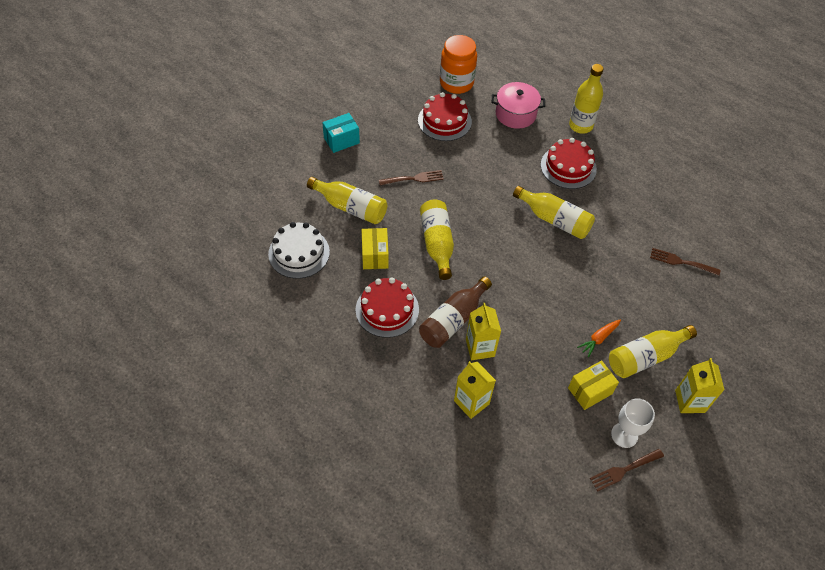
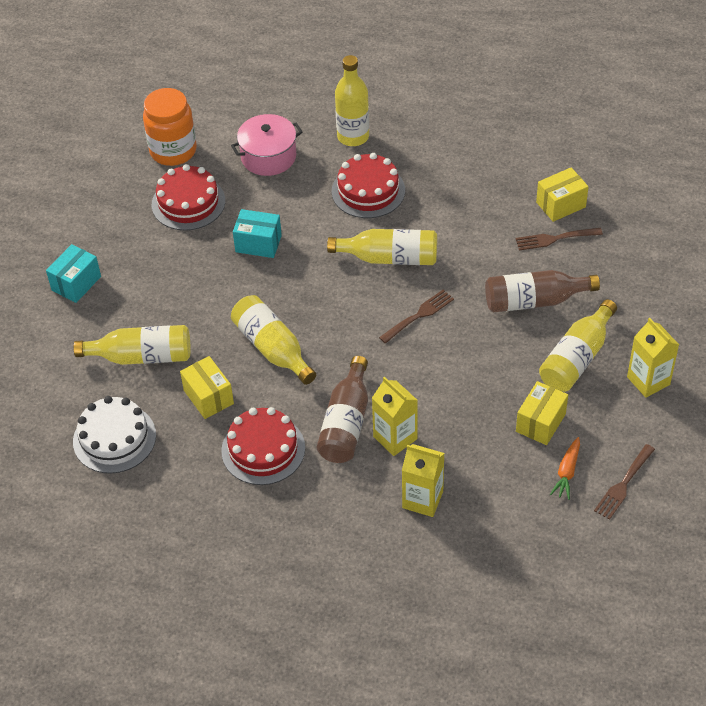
camera: 25 degrees left, 5 degrees down
(414, 178) = (196, 287): brown fork -> brown fork (419, 315)
(472, 168) = (258, 243): none -> turquoise box
(599, 339) = (517, 364): orange carrot -> orange carrot (567, 472)
(624, 435) = (603, 449): white goblet -> none
(639, 299) = (534, 301): none -> brown bottle
(700, 239) = (561, 205): none -> yellow box

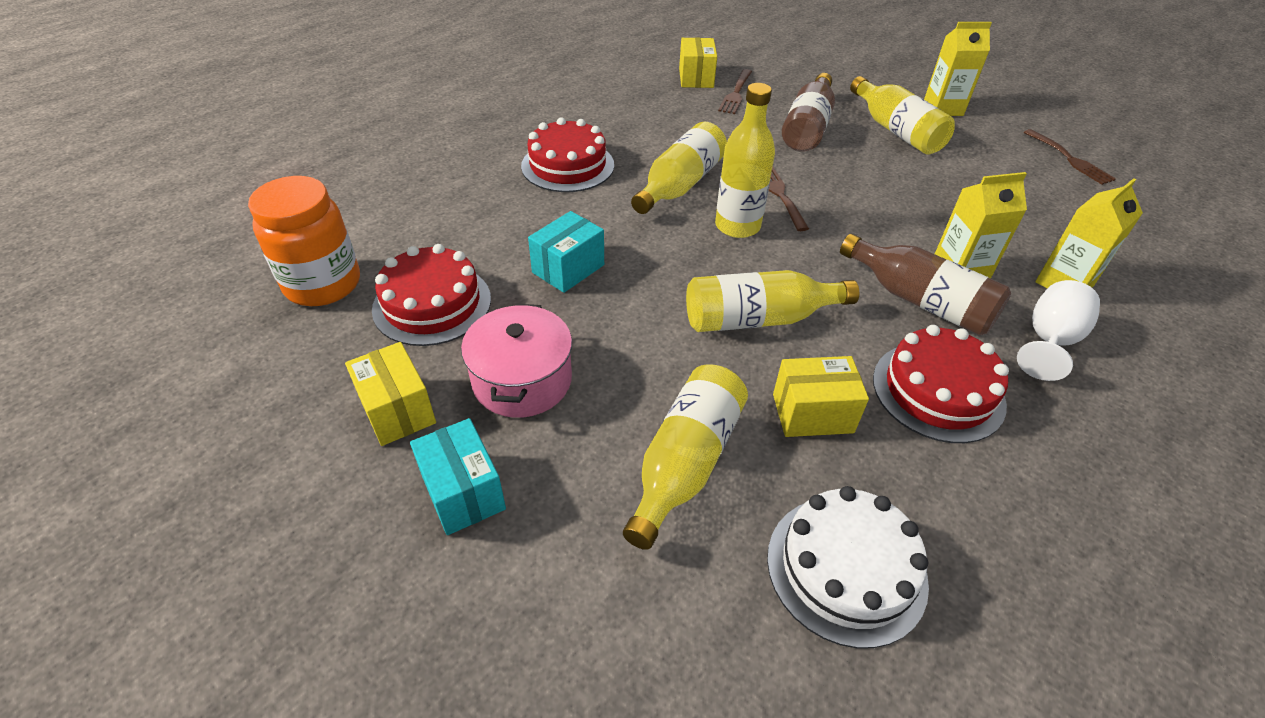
camera: 65 degrees left, 5 degrees down
(268, 156) = (434, 212): pink pot -> pink pot (522, 380)
(349, 498) = (1049, 341): none -> white goblet
(353, 136) = (477, 148): yellow bottle -> yellow bottle (737, 226)
(540, 422) = (973, 175): yellow box -> yellow box (397, 410)
(567, 472) = (1046, 182): orange carrot -> none

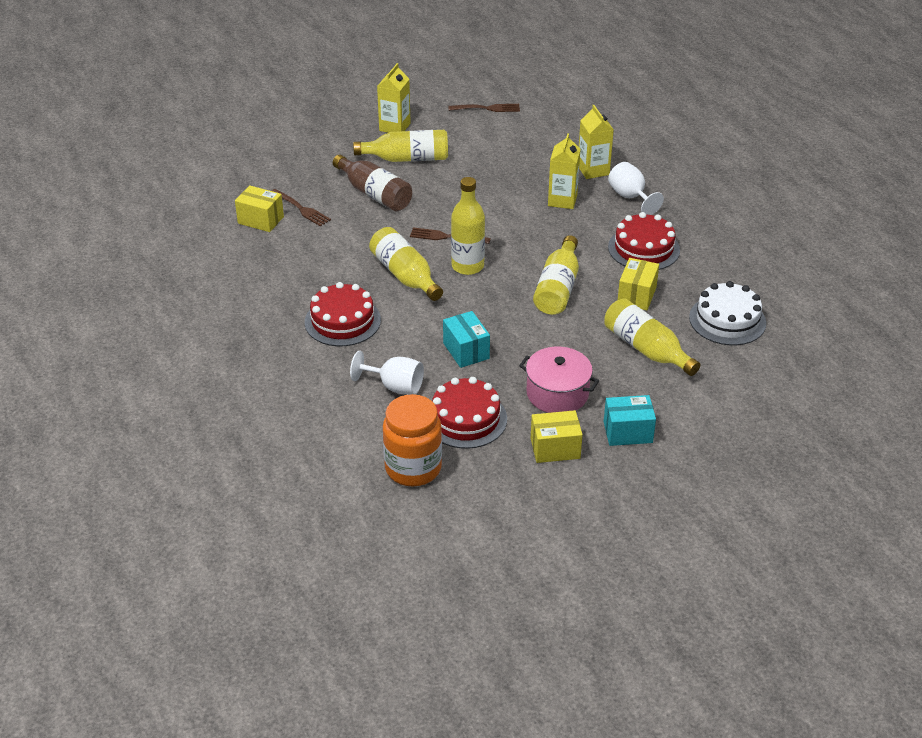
camera: 65 degrees left, 5 degrees down
(470, 231) = (395, 386): none -> white goblet
(920, 301) = (577, 225): brown bottle -> none

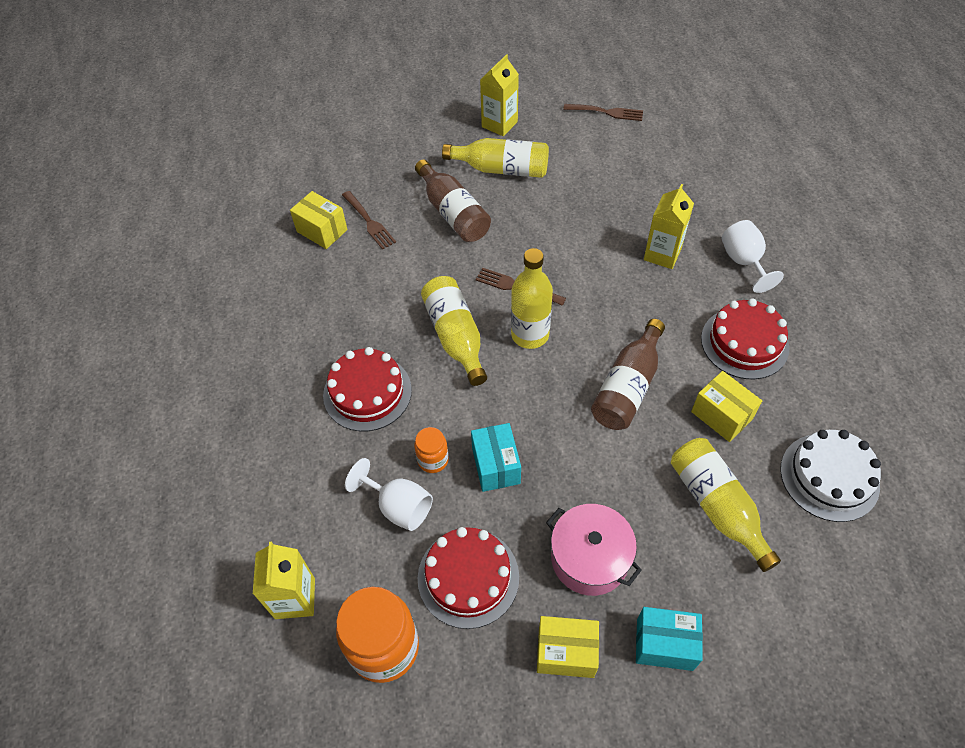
camera: 15 degrees right, 15 degrees up
(413, 355) = (433, 460): none -> orange jar
(558, 288) = (627, 387): yellow bottle -> brown bottle
(593, 170) = (707, 215): yellow carton -> yellow carton (295, 598)
(636, 295) = (721, 415): yellow box -> yellow box turned 75 degrees counterclockwise

